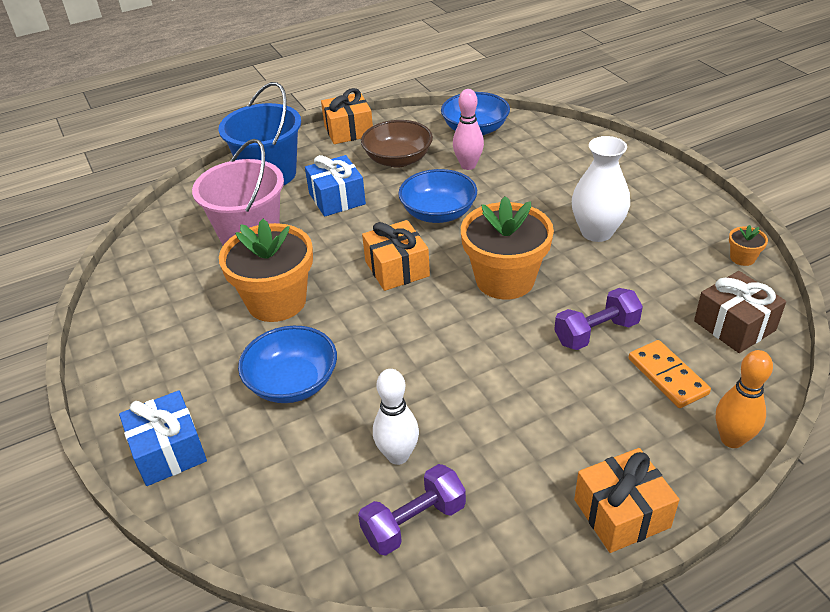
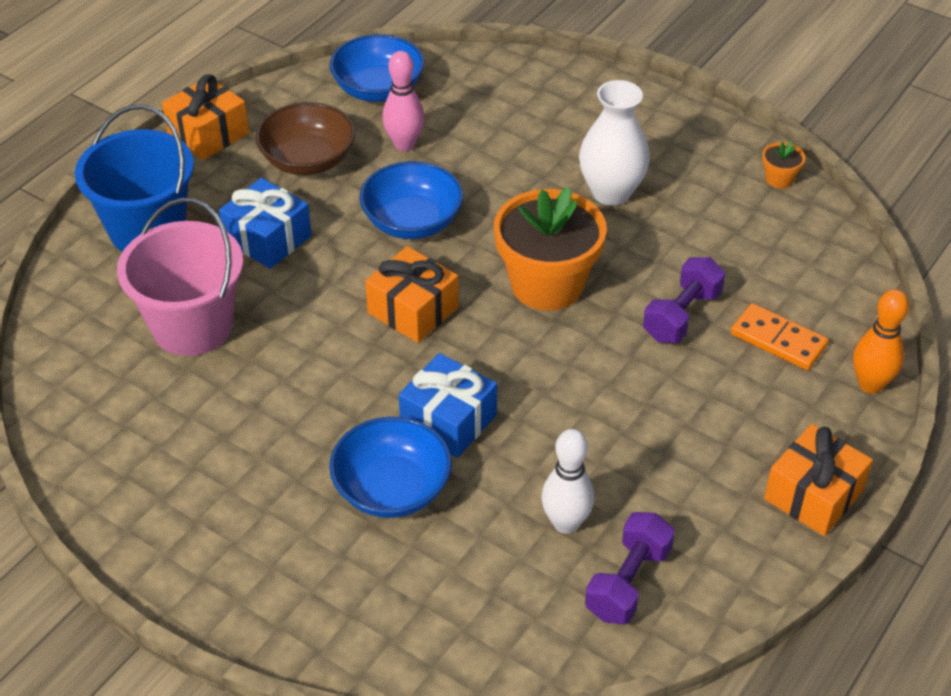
camera: 30 degrees left, 5 degrees up
(168, 451) = (308, 618): blue gift -> blue gift (448, 421)
(276, 301) = (296, 399): orange flower pot -> none
(734, 325) = (811, 262): brown gift -> none

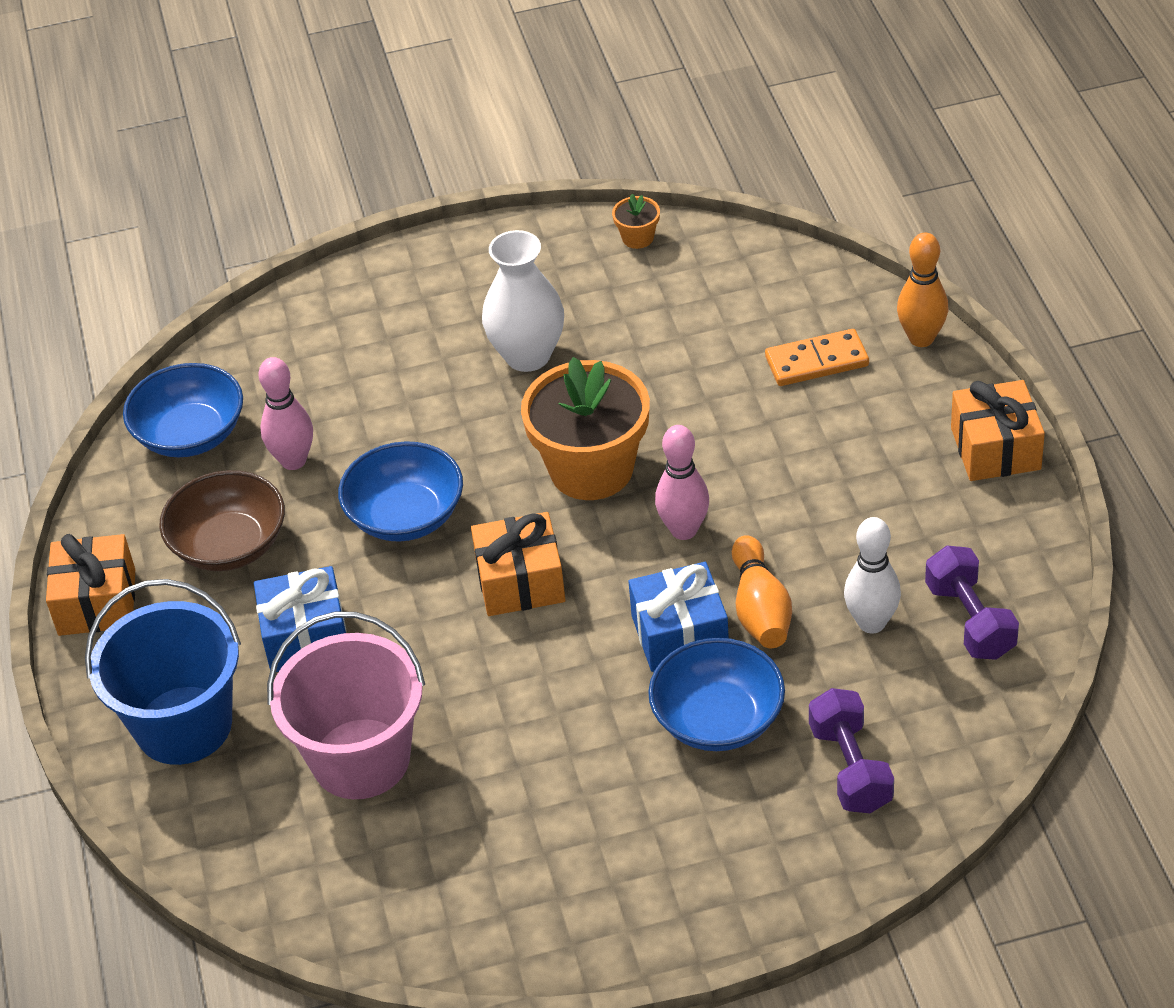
camera: 45 degrees left, 0 degrees up
(514, 451) = (760, 609): none -> orange bowling pin
(544, 365) = (684, 530): none -> pink bowling pin
(682, 315) = (725, 404): purple dumbbell -> purple dumbbell (850, 768)

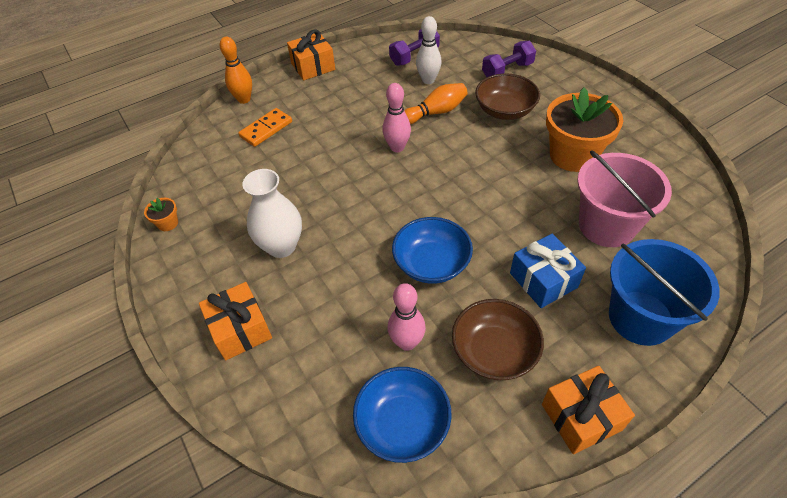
camera: 110 degrees left, 5 degrees up
(520, 582) = (458, 198): orange gift -> orange gift (240, 329)
(591, 469) = (367, 192): orange flower pot -> orange flower pot (573, 155)
(680, 634) = (463, 133): blue gift -> none
(718, 719) = (505, 110): blue bowl -> brown bowl
(816, 361) = (266, 129): orange domino -> orange domino turned 75 degrees clockwise

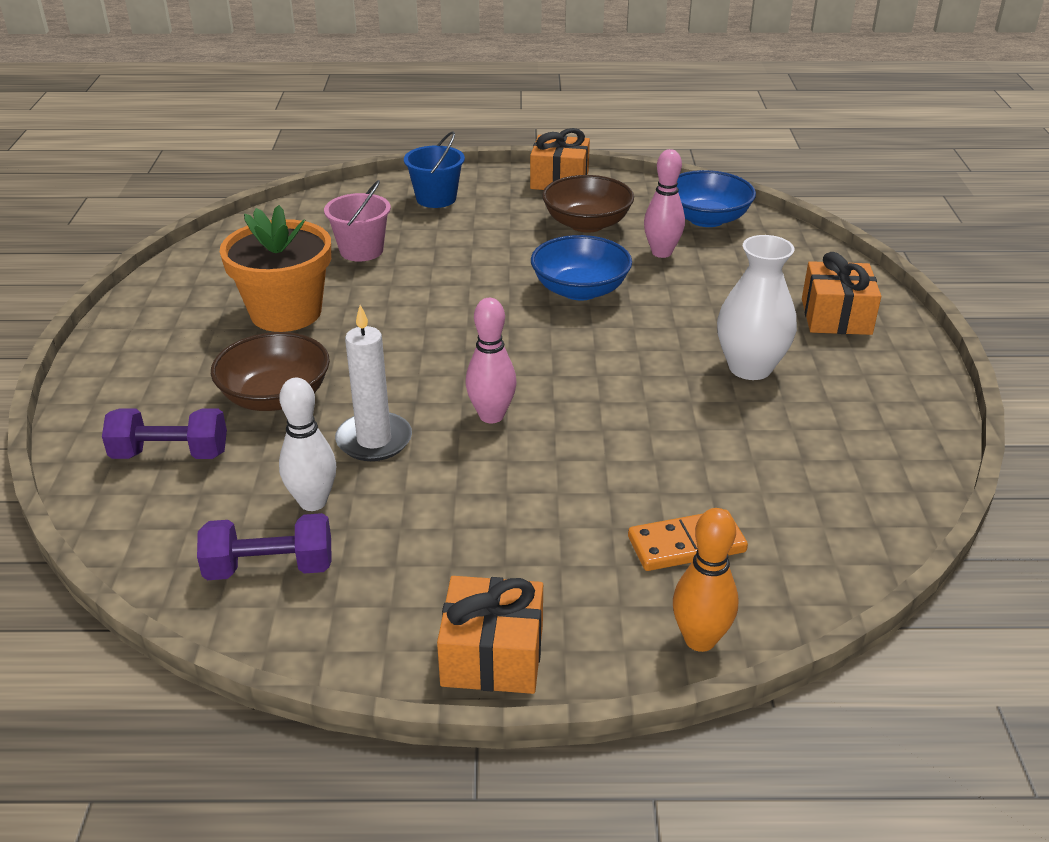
camera: 150 degrees left, 15 degrees down
(168, 223) = (916, 457): orange flower pot -> none
(436, 112) = (374, 440): orange bowling pin -> white candle
(543, 280) = (483, 242): blue gift -> none
(606, 225) = (361, 250): pink bucket -> pink bucket, size x0.62
(640, 318) = (436, 198): blue bucket -> blue bucket, size x0.62

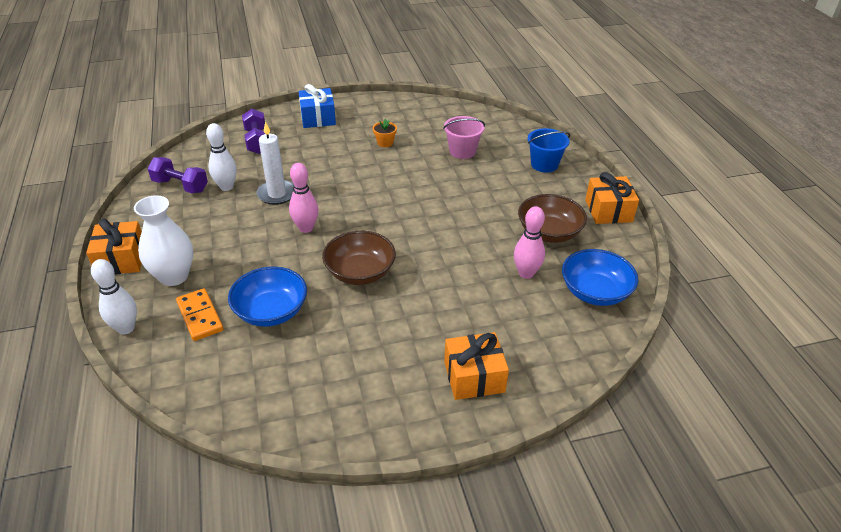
camera: 75 degrees right, 5 degrees up
(142, 373) = (318, 118): none -> blue gift
(270, 568) = (180, 186): purple dumbbell -> purple dumbbell turned 45 degrees counterclockwise
(275, 397) = (307, 157): brown bowl -> brown bowl (360, 272)
(286, 313) = (385, 143): orange flower pot -> orange flower pot, size x0.41
(580, 290) = (455, 242): blue bowl -> blue bowl (271, 311)
(700, 639) = (126, 328): orange bowling pin -> white bowling pin
(750, 368) = (386, 331): white vase -> white vase (174, 276)

